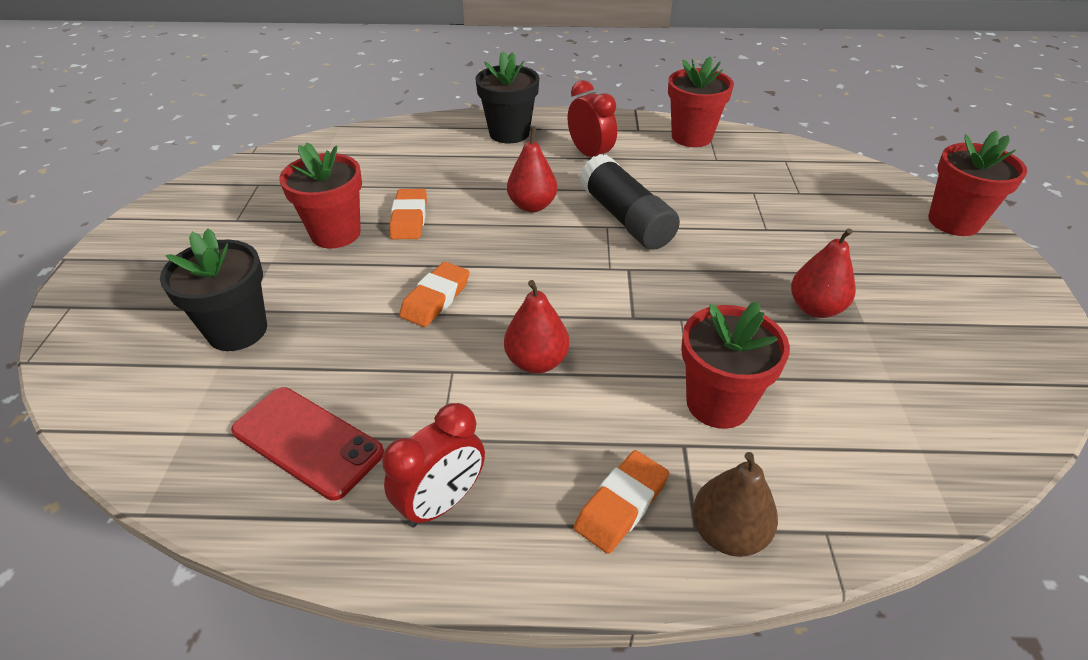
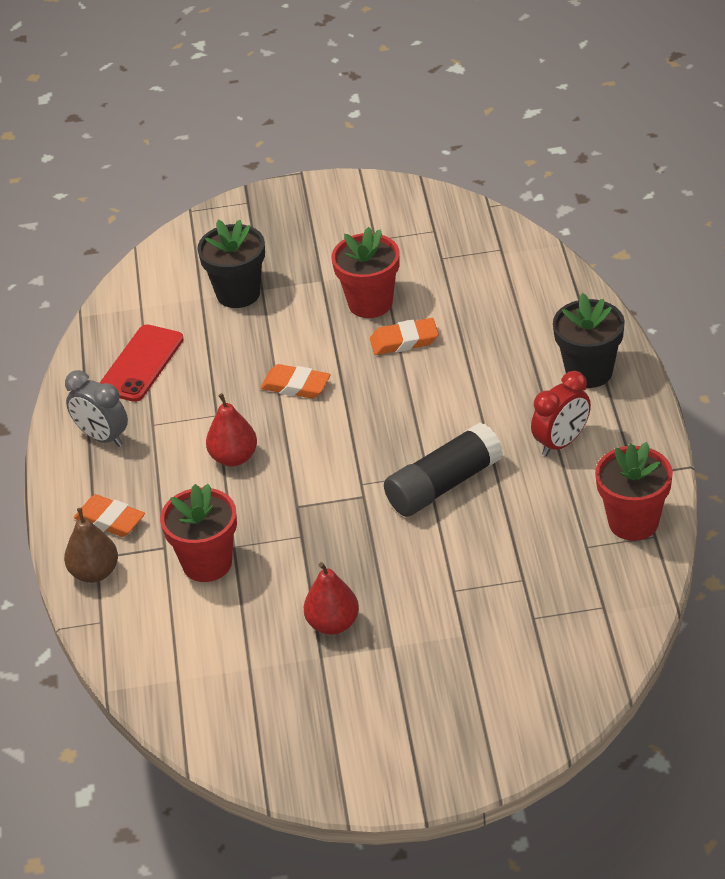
camera: 85 degrees right, 0 degrees up
(442, 502) = (102, 437): red clock -> grey clock
(532, 206) = (448, 416): red pear -> none
(953, 222) = (508, 746): red flower pot -> none

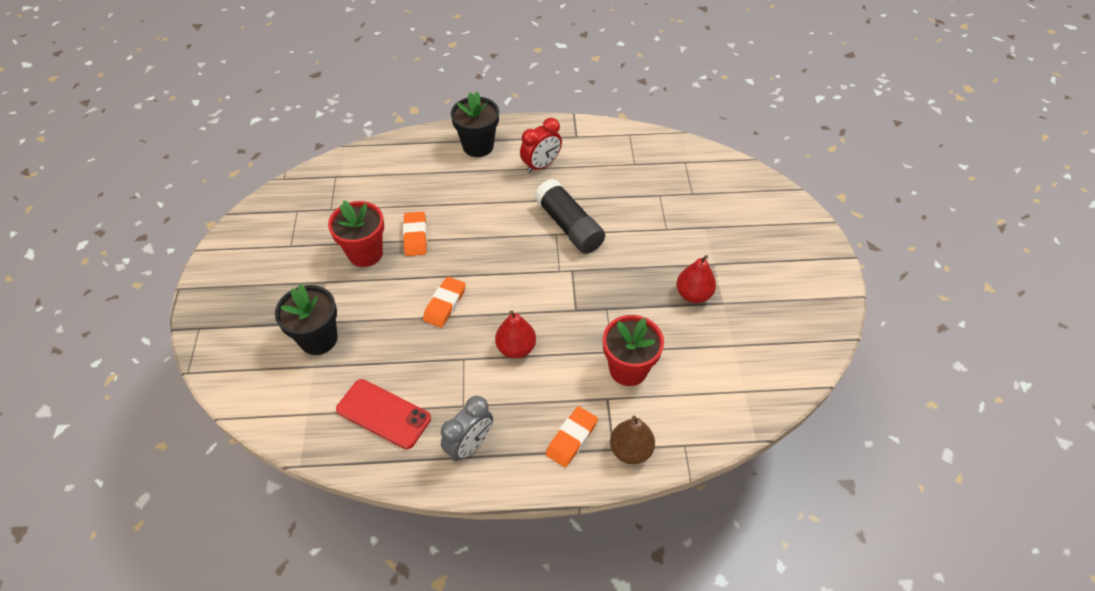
camera: 90 degrees left, 10 degrees up
(561, 442) = (541, 165): red clock -> red clock turned 90 degrees clockwise
(633, 522) = (616, 141): red flower pot -> none

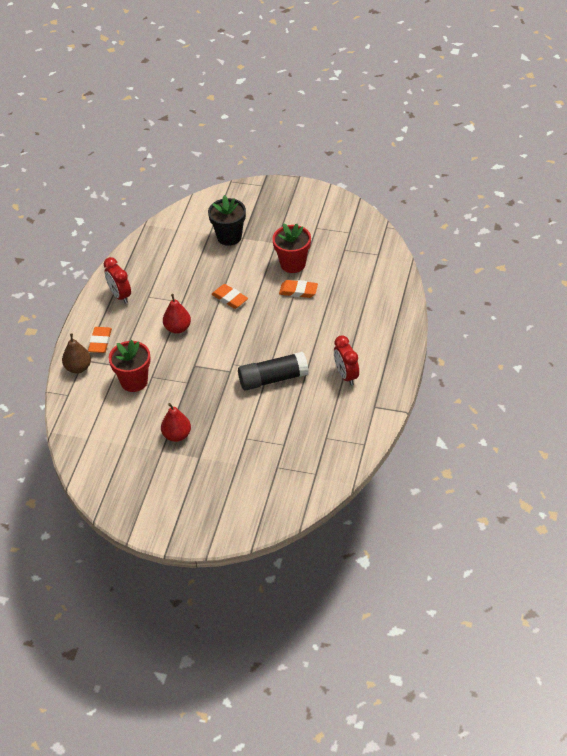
camera: 110 degrees right, 5 degrees down
(383, 414) = (160, 261): red phone -> none
(470, 445) = (120, 295): grey clock -> red clock
(478, 146) = (383, 340): black flower pot -> none
(571, 438) = (100, 342): orange eraser -> orange eraser turned 45 degrees clockwise

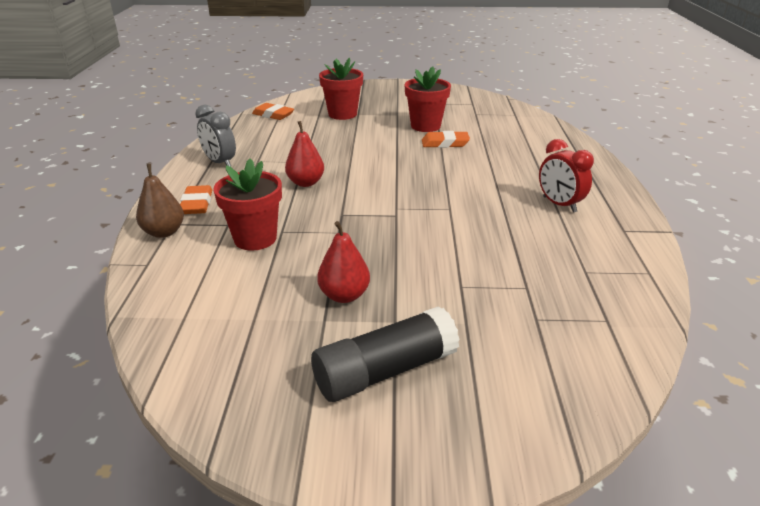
camera: 15 degrees left, 15 degrees down
(120, 295) = (220, 162): red clock -> grey clock
(229, 237) = (342, 114): black flower pot -> red flower pot
(229, 298) = (364, 154): orange eraser -> orange eraser (273, 115)
(273, 379) = (462, 217): black glue stick -> black glue stick (385, 371)

